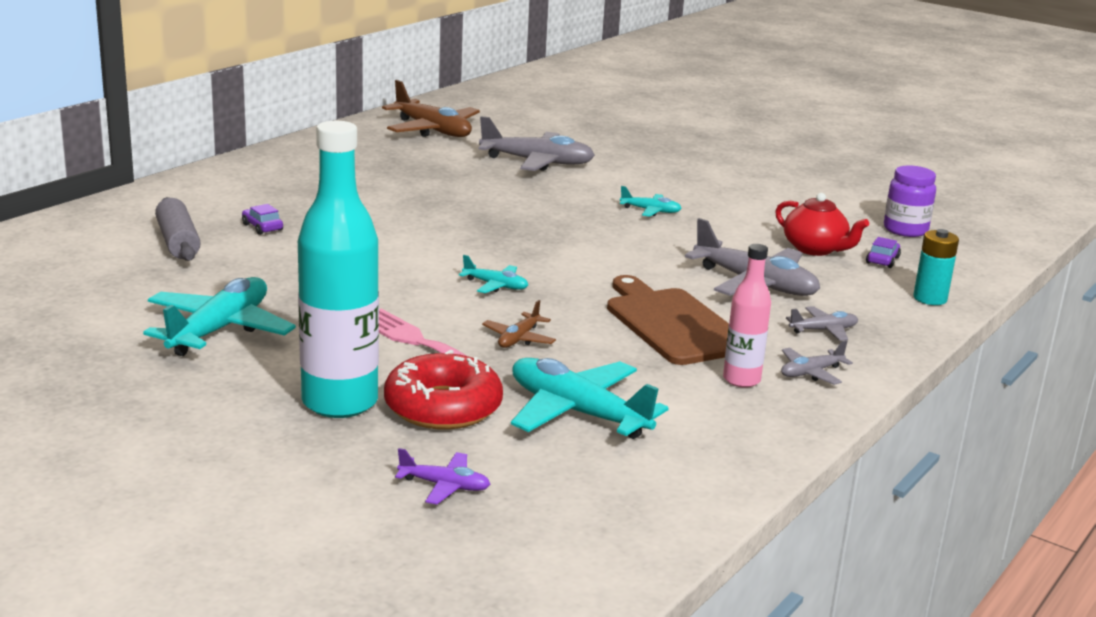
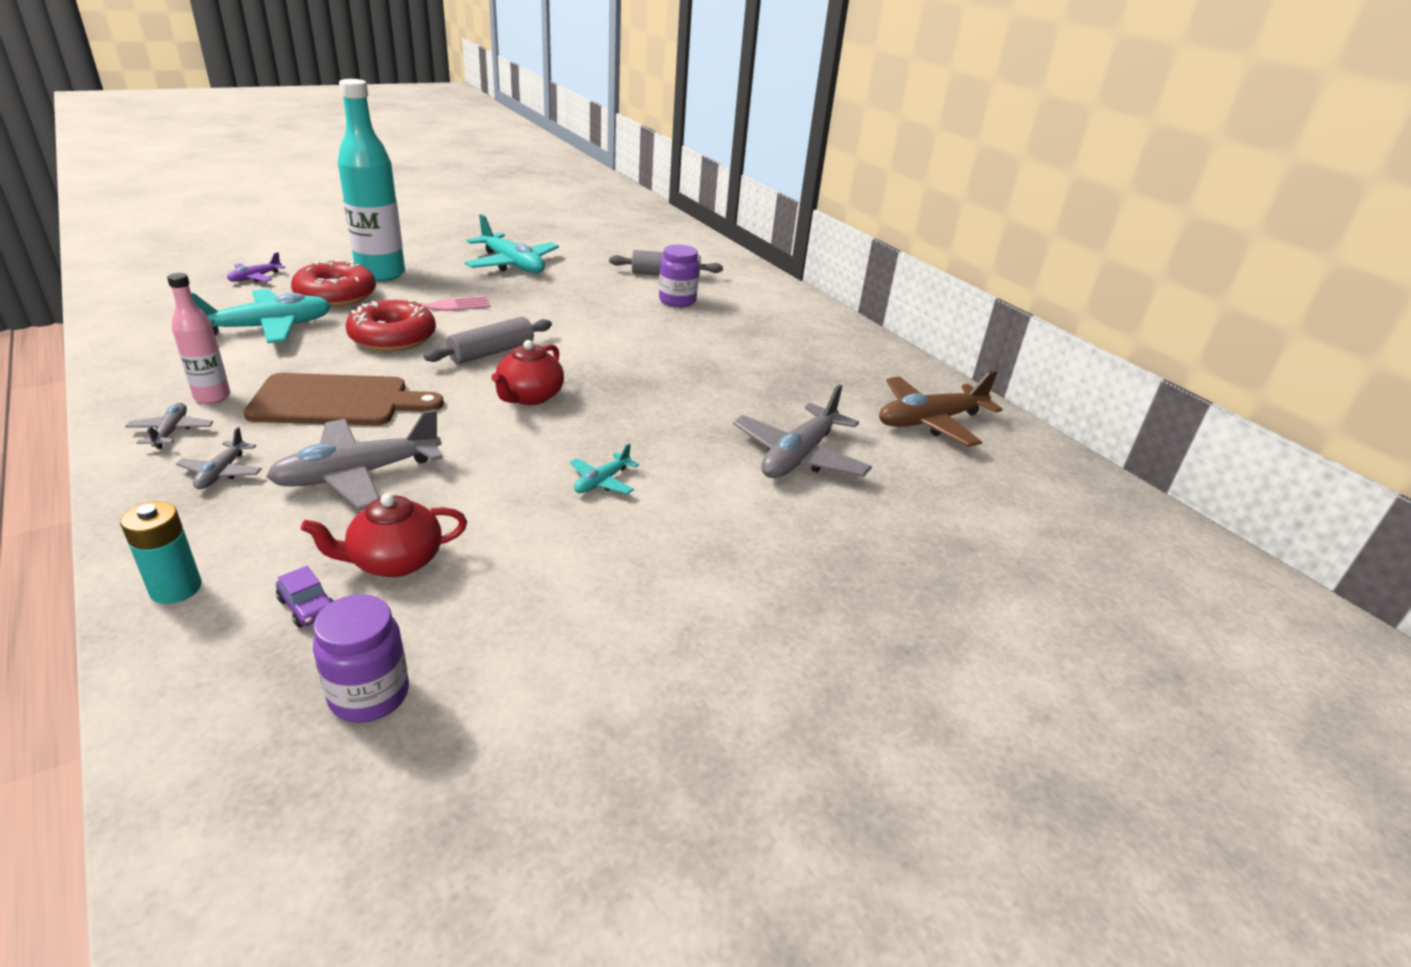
camera: 110 degrees right, 10 degrees up
(262, 227) = (677, 301): purple car -> purple jar
(495, 285) = (491, 352): turquoise plane -> grey rolling pin
(519, 339) = (393, 337): brown plane -> red donut
(562, 253) = (529, 397): none -> red teapot

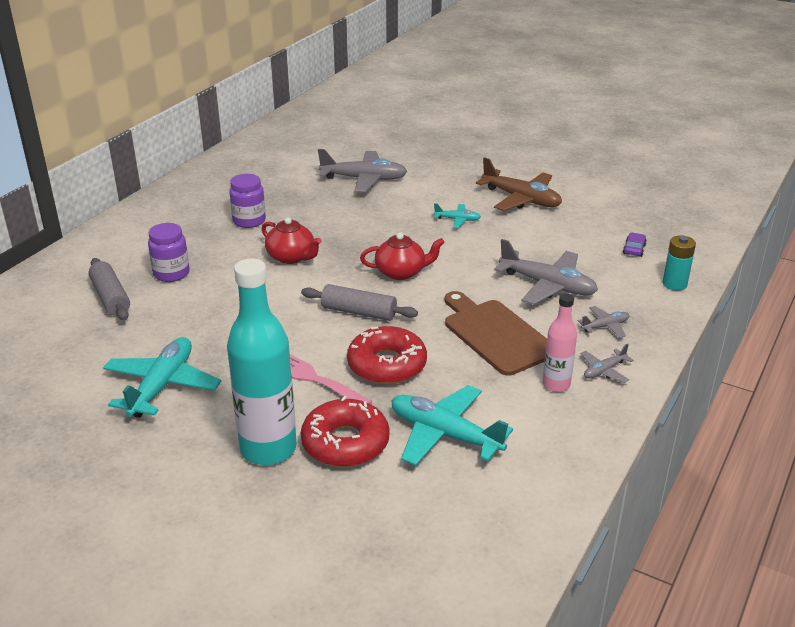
camera: 115 degrees left, 0 degrees up
(255, 278) = (363, 523): purple plane -> none
(369, 695) = (644, 216): purple jar -> purple jar (249, 221)
(394, 561) = (584, 244): red teapot -> red teapot (291, 257)
(930, 421) = (279, 155): brown plane -> brown plane (521, 199)

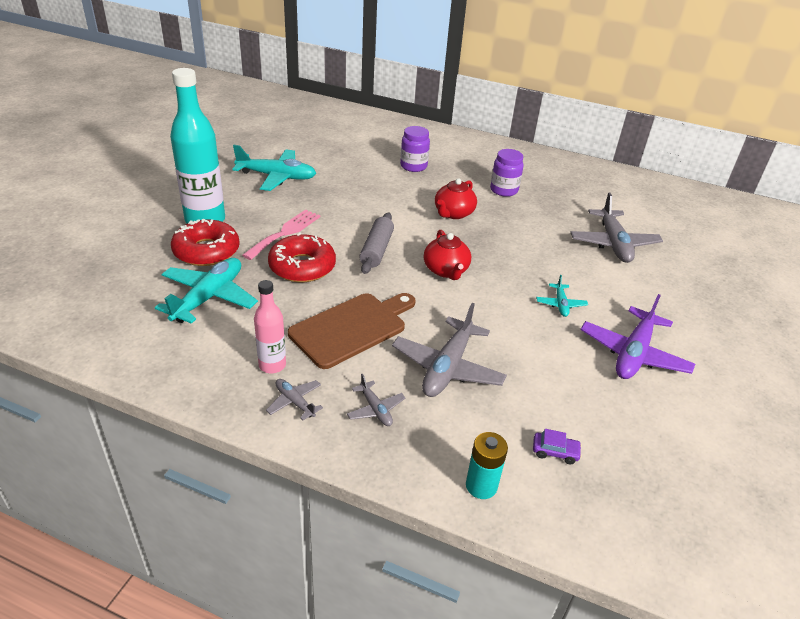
camera: 80 degrees right, 5 degrees up
(110, 297) = (377, 149): grey rolling pin -> none
(521, 199) = (633, 354): brown plane -> purple plane

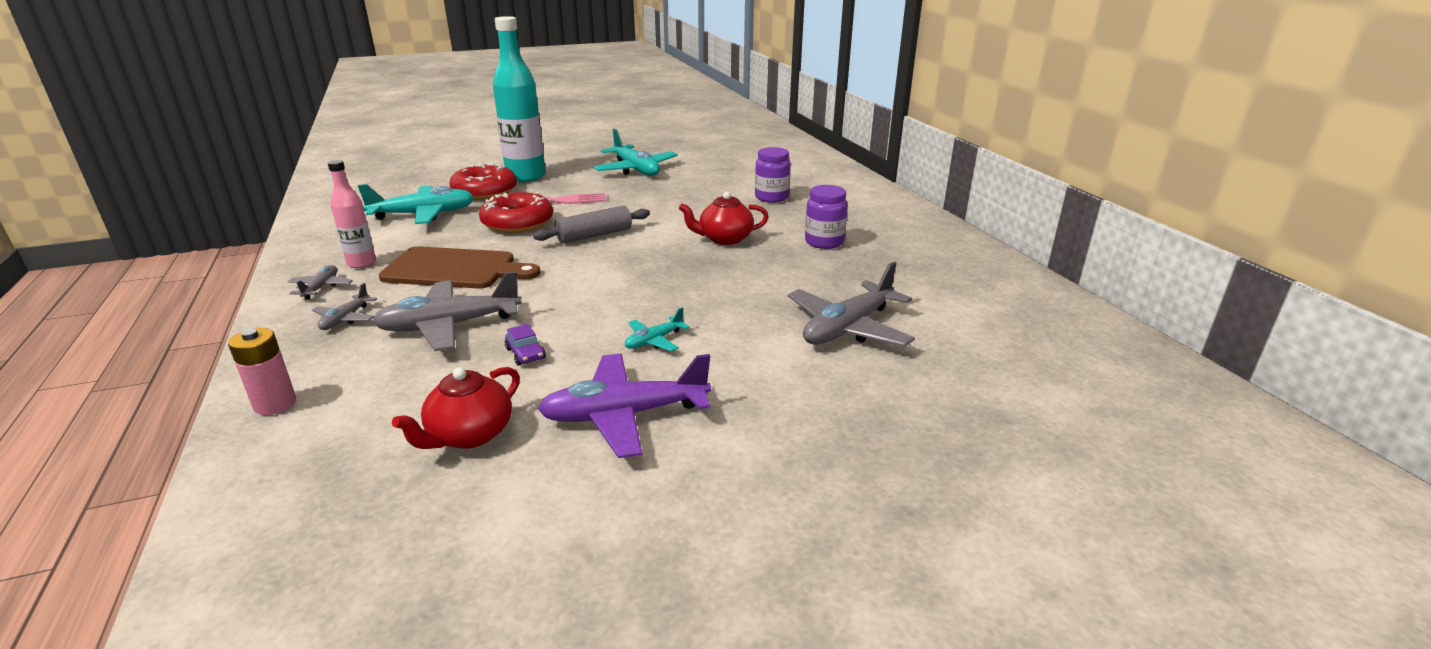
camera: 50 degrees right, 10 degrees down
(446, 270) = (614, 270): red teapot -> red teapot (469, 435)
(481, 486) = (275, 404): turquoise battery -> pink battery
(555, 452) = (369, 426): purple car -> purple car (525, 354)

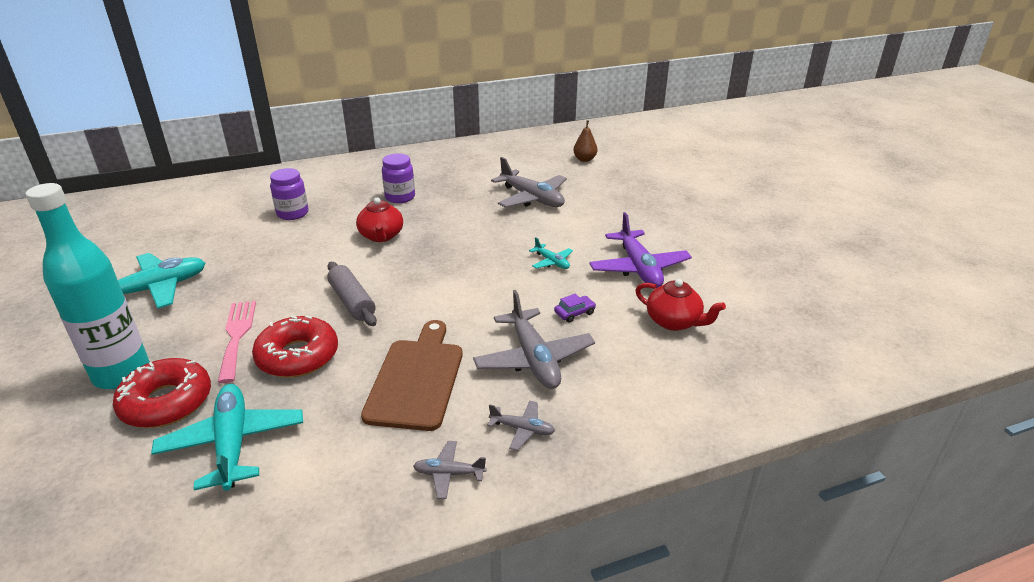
camera: 90 degrees left, 5 degrees up
(275, 404) = (665, 426): pink battery -> none
(361, 263) = (386, 459): pink bottle -> none
(1036, 383) = (584, 159): none -> brown pear

